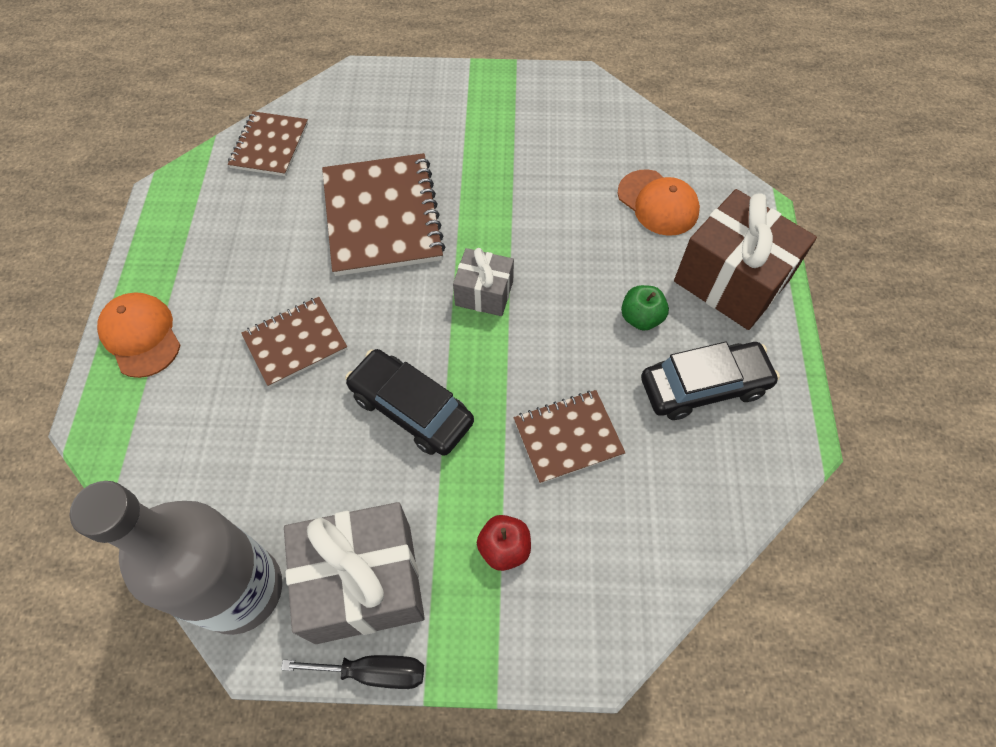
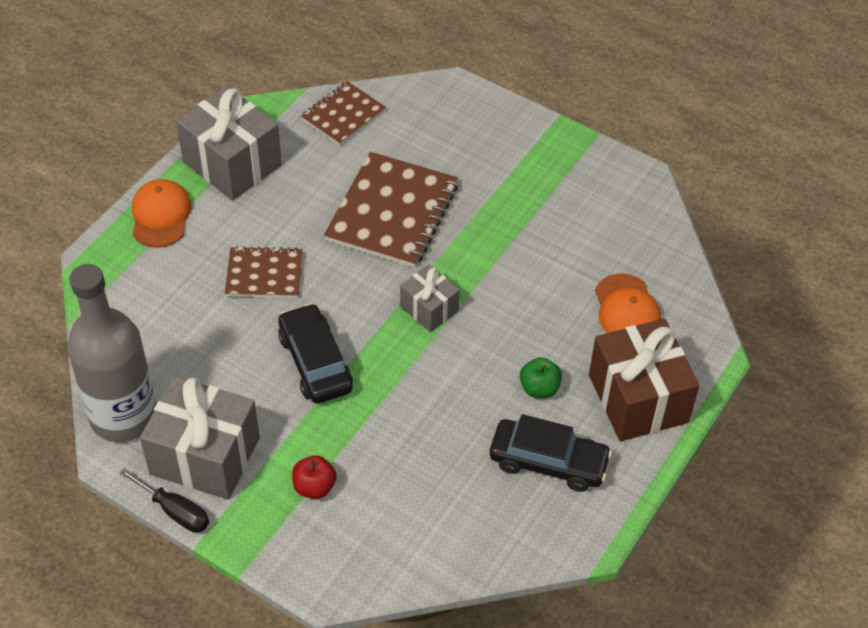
camera: 30 degrees right, 10 degrees down
(185, 244) = (232, 163): none -> grey gift
(568, 437) = (415, 441): brown notebook -> none

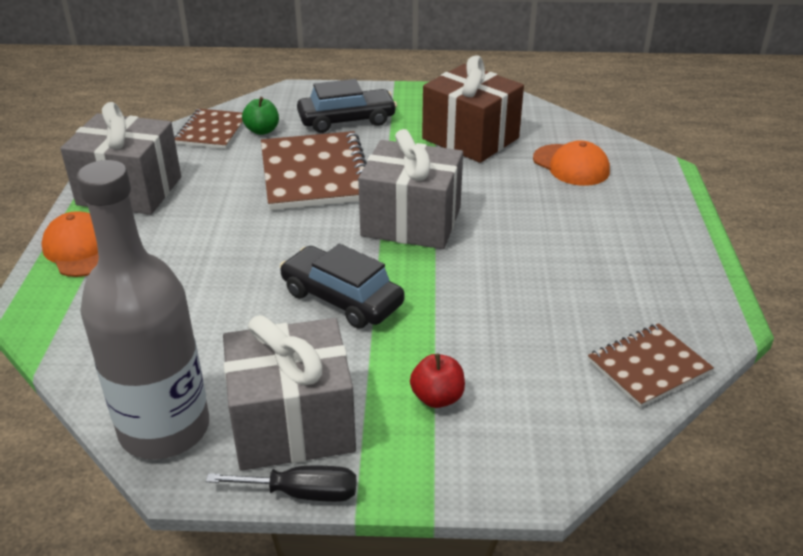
camera: 30 degrees left, 15 degrees down
(264, 274) = (230, 254): brown notebook -> brown notebook (648, 367)
(429, 308) = (411, 222): grey gift -> grey gift, size x1.82
(539, 388) = (562, 238): green apple -> green apple (262, 131)
(548, 462) = (628, 283): black car -> black car (347, 120)
(638, 398) = (645, 214): brown gift -> brown gift (470, 138)

